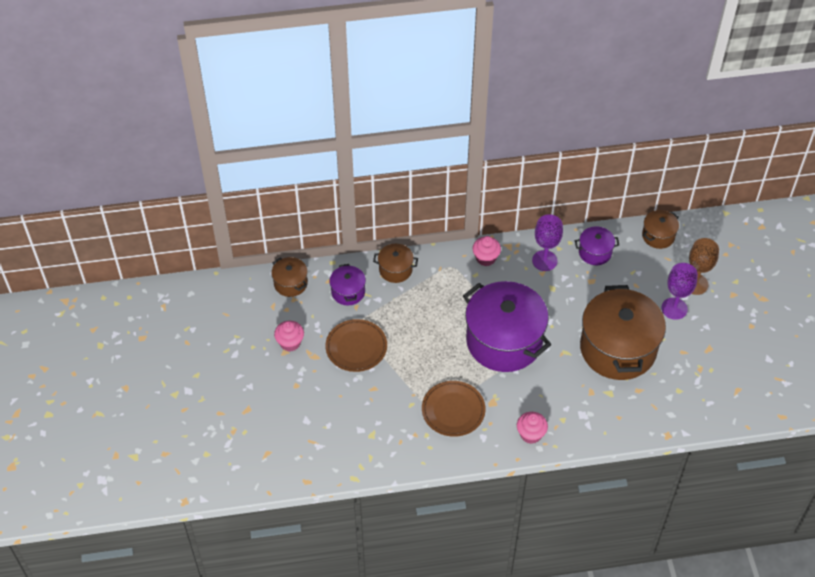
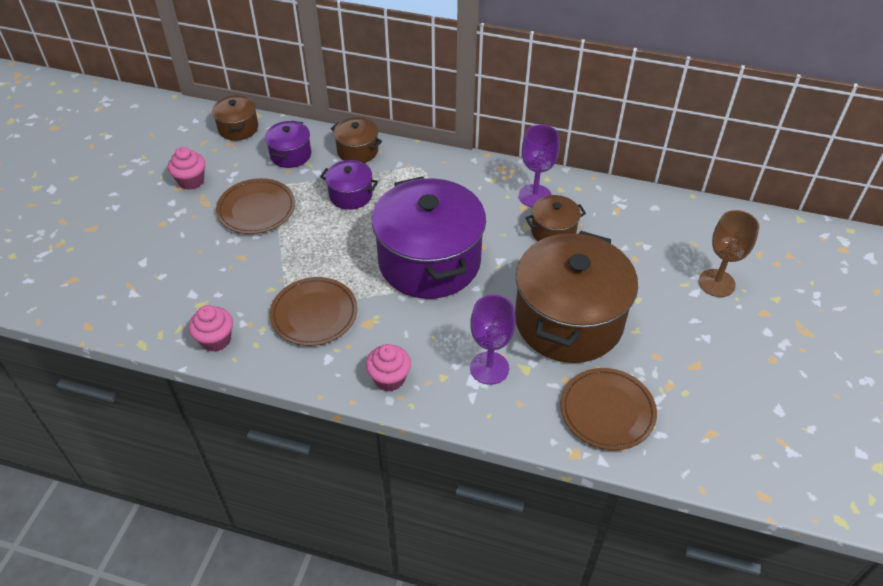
camera: 25 degrees right, 5 degrees down
(485, 258) = (466, 172): pink cupcake -> pink cupcake (216, 340)
(595, 252) = (602, 207): purple pot -> purple pot (350, 195)
(658, 236) = (695, 216): brown pot -> brown pot (553, 231)
(672, 401) = (607, 411): none -> brown plate
(674, 308) = (672, 301): purple goblet -> purple goblet (489, 368)

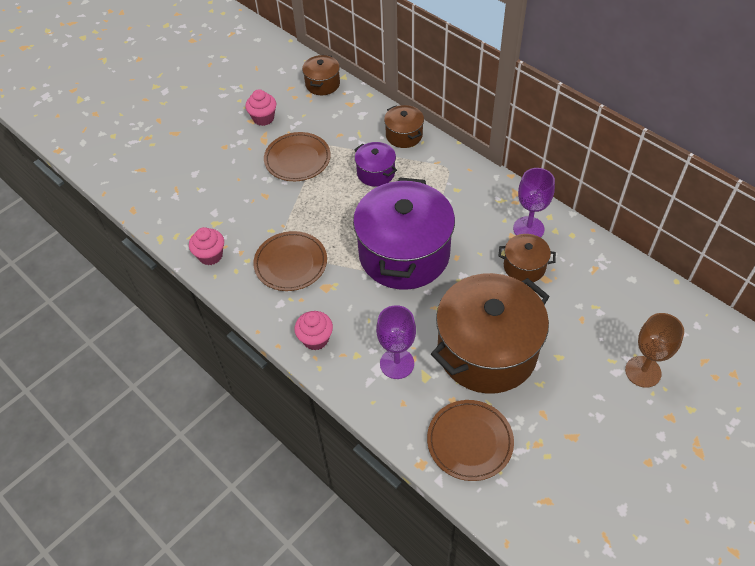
camera: 30 degrees right, 5 degrees up
(290, 155) = (349, 121): purple pot -> none

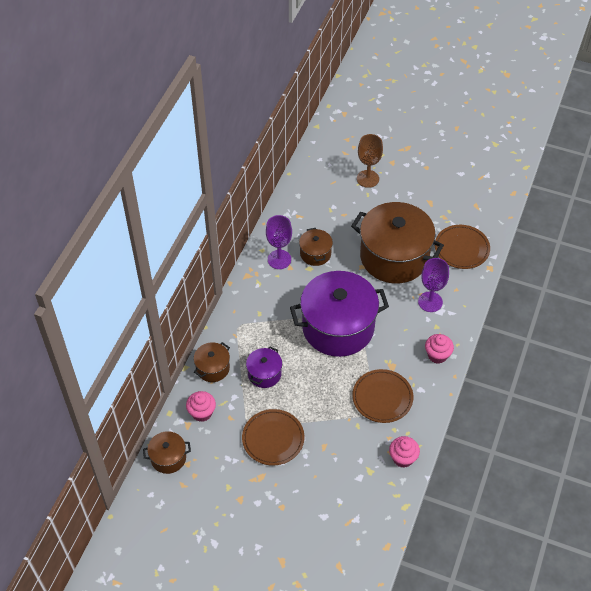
camera: 115 degrees left, 0 degrees up
(263, 118) = (233, 490): pink cupcake -> pink cupcake (202, 413)

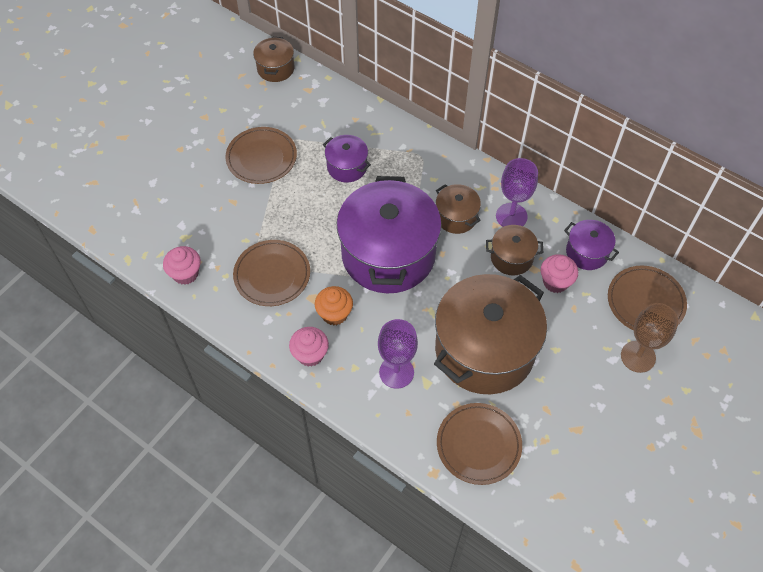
camera: 105 degrees right, 5 degrees up
(202, 413) = (318, 103): pink cupcake -> pink cupcake (555, 282)
(212, 368) = (371, 122): brown pot -> brown pot (456, 217)
(296, 213) = (587, 252): none -> purple pot
(325, 179) = (645, 302): none -> brown plate
(400, 348) = (334, 314): none -> orange cupcake

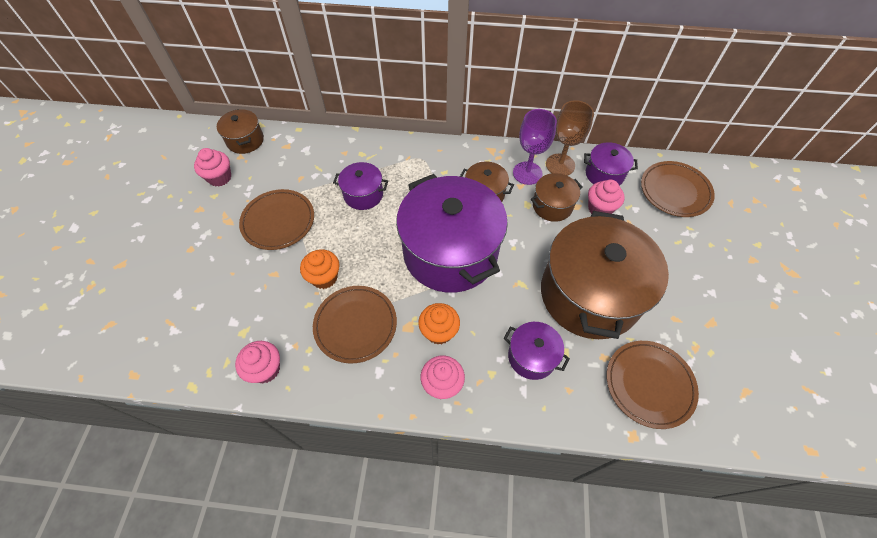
camera: 30 degrees left, 0 degrees up
(235, 95) = (219, 177): none -> pink cupcake
(270, 224) = (324, 277): none -> orange cupcake
(396, 372) = (531, 356): purple goblet -> purple pot
(638, 356) = (704, 236): brown goblet -> brown goblet (560, 165)

